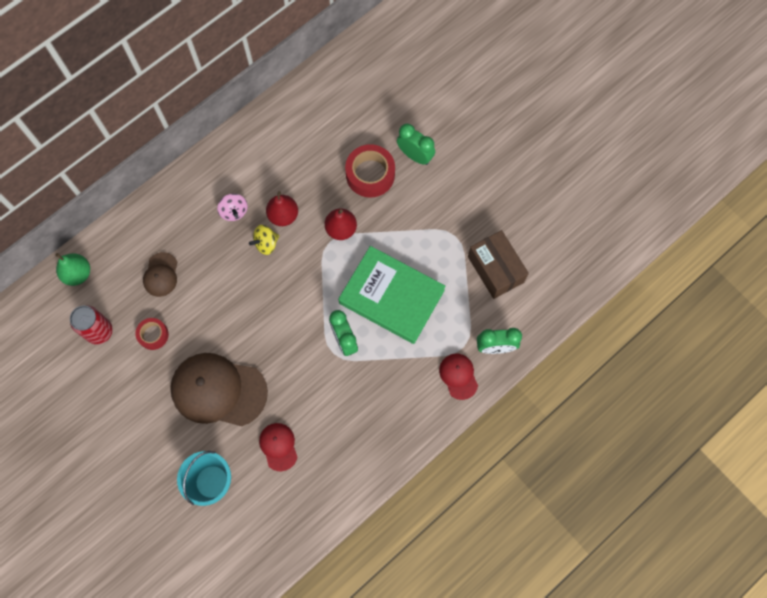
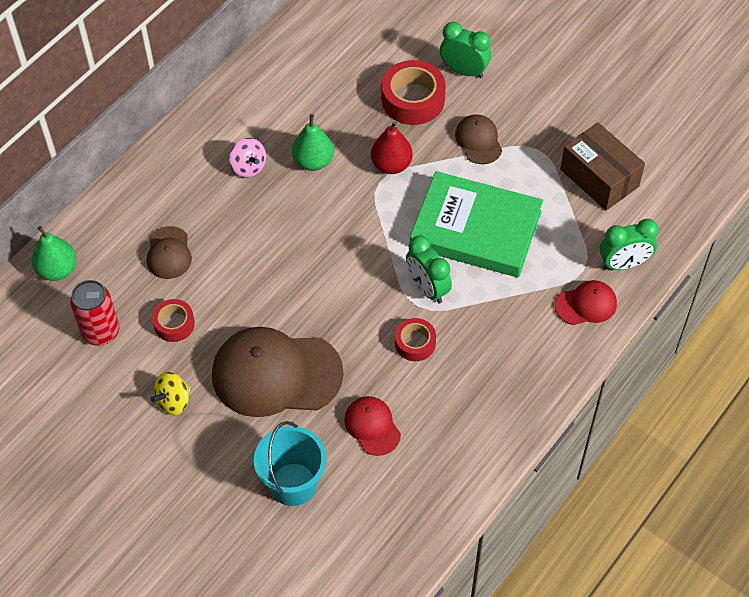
camera: 10 degrees left, 15 degrees down
(266, 243) = (298, 196): yellow spinning top -> yellow spinning top (173, 401)
(283, 215) = (313, 161): red pear -> green pear
(324, 384) = (415, 343): none -> red tape
(411, 220) = (478, 141): none -> brown cap
(458, 376) = (586, 304): red cap -> red cap turned 105 degrees clockwise

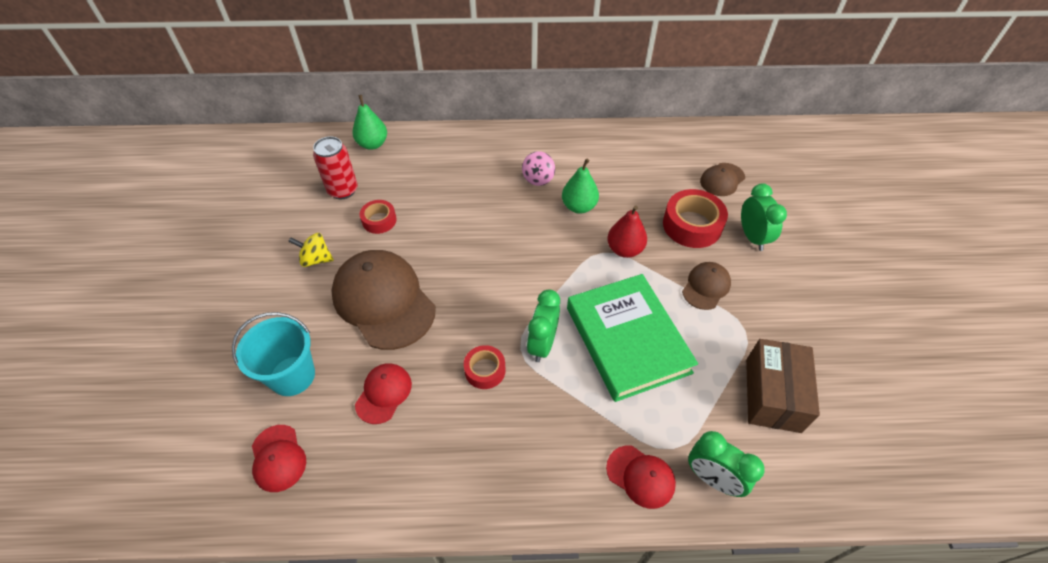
camera: 50 degrees right, 5 degrees down
(169, 253) = (432, 183): brown cap -> brown cap (722, 179)
(366, 532) = (278, 458): none -> red cap

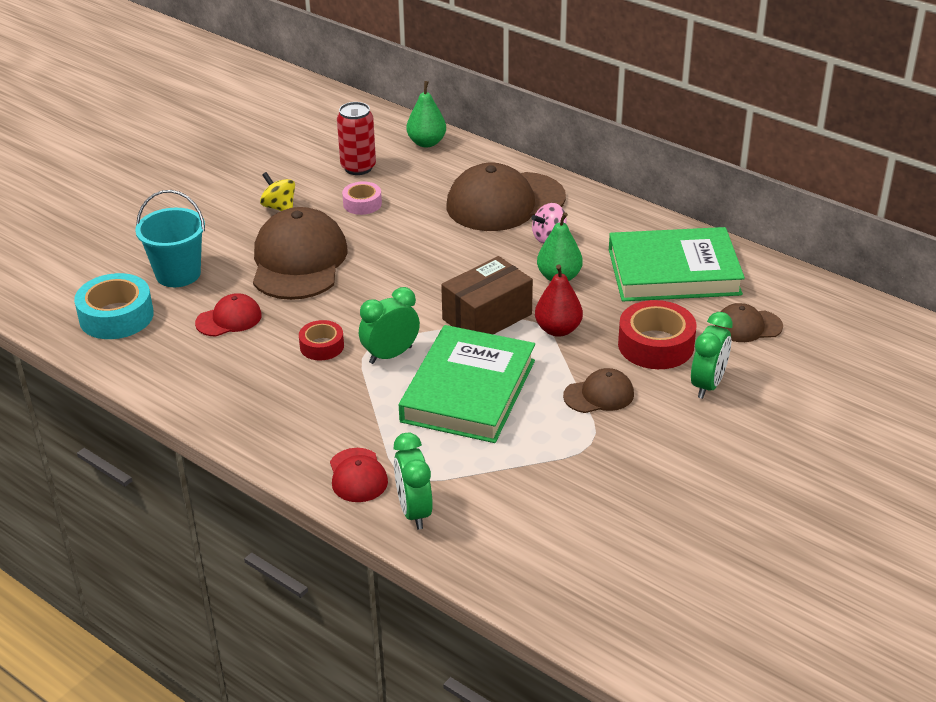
camera: 40 degrees right, 15 degrees down
(278, 458) = (116, 316): red cap -> turquoise tape
(379, 220) = (362, 204): red tape -> pink tape
(479, 165) = (505, 202): none -> brown cap
(639, 163) = (673, 272): none -> green book
(773, 395) = (548, 496): brown box -> brown box (487, 317)

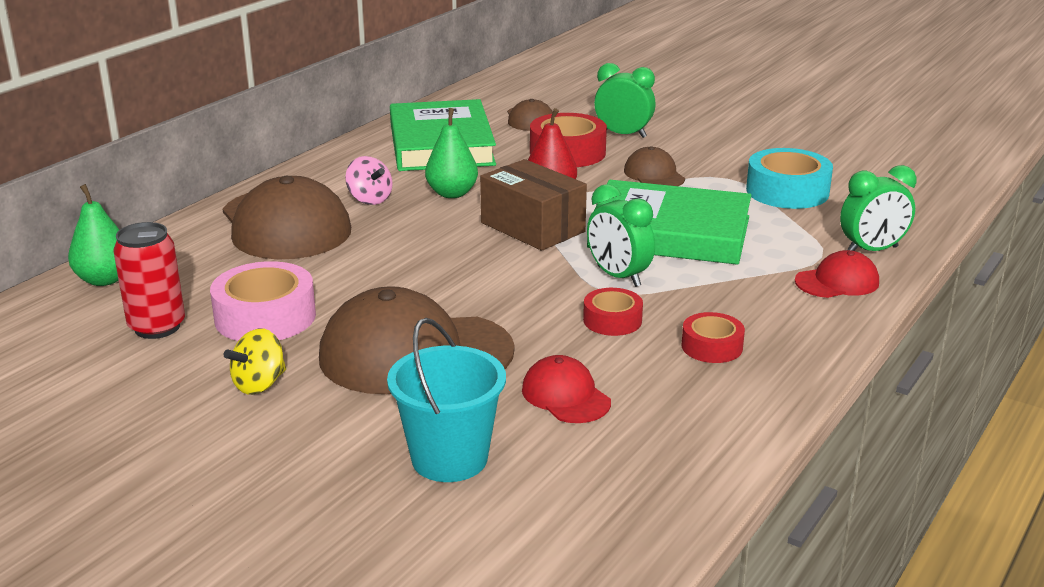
camera: 95 degrees left, 10 degrees down
(116, 316) = (576, 505): turquoise tape -> turquoise tape (787, 191)
(271, 389) = (712, 346): none -> red tape
(362, 204) = (265, 317): pink tape -> pink tape, size x1.71

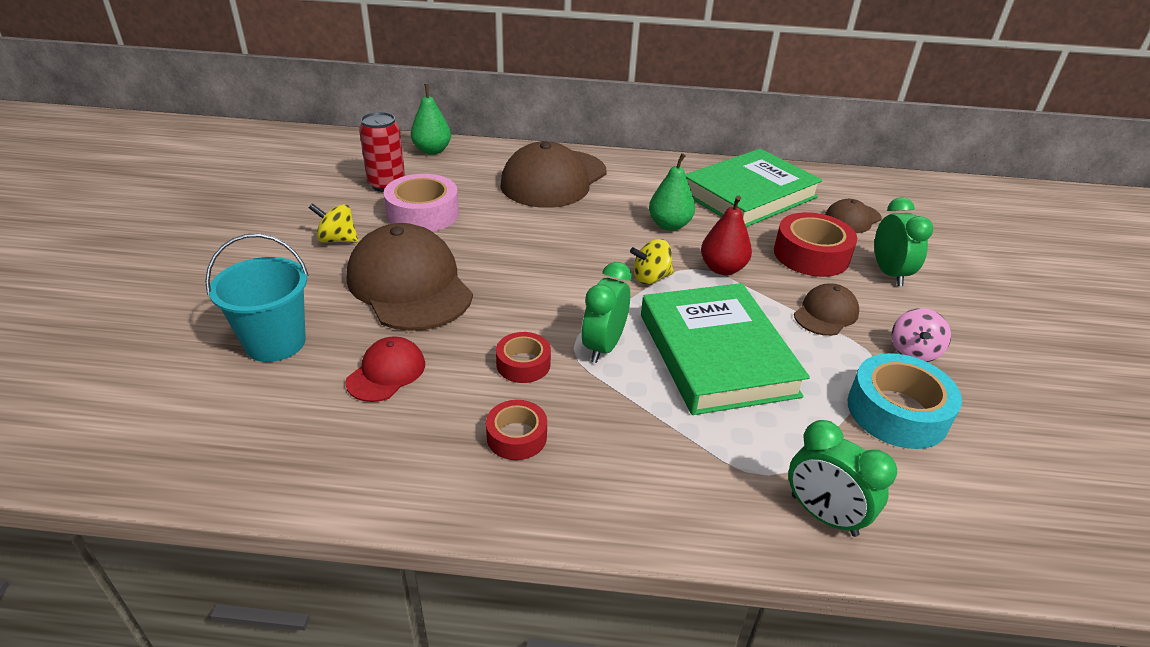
camera: 60 degrees right, 10 degrees up
(370, 199) = (622, 196): pink spinning top -> pink spinning top (913, 352)
(533, 227) = (650, 278): brown box -> yellow spinning top
(837, 282) = (719, 500): red cap -> none

